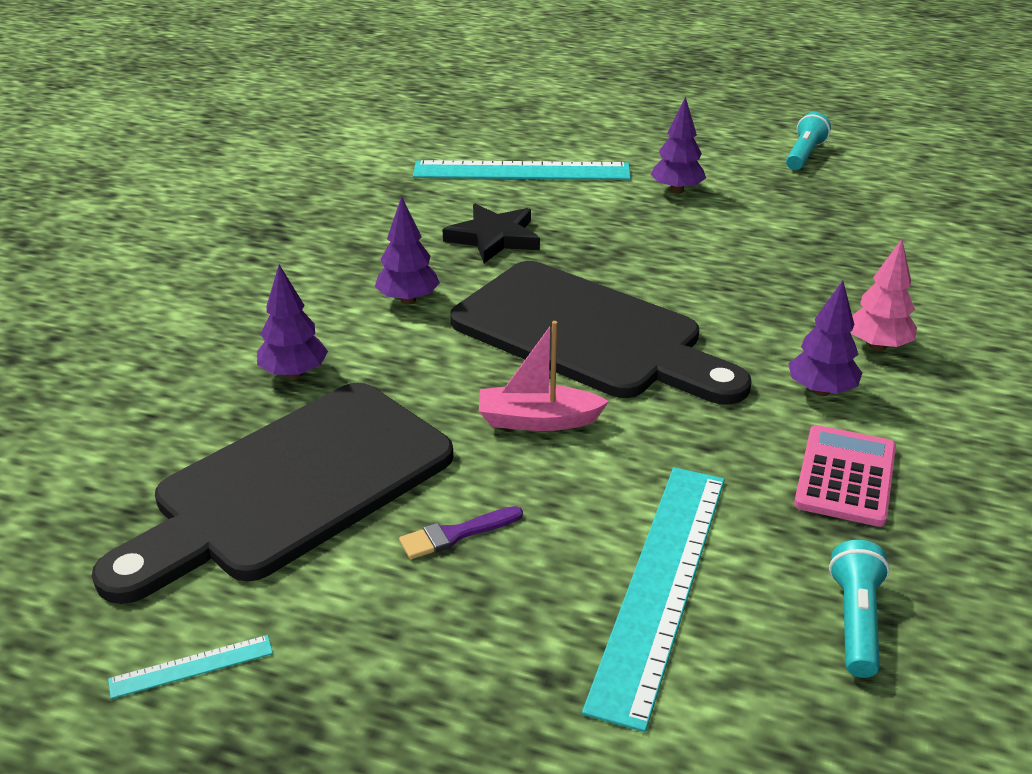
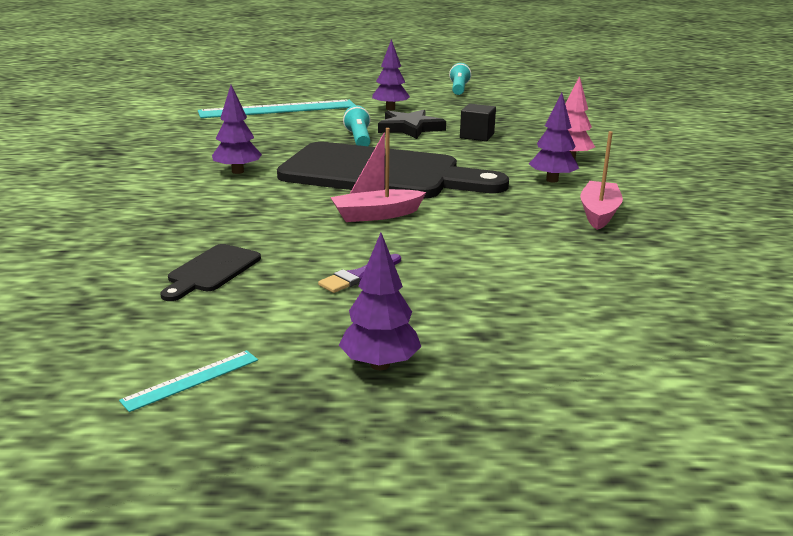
camera: 20 degrees left, 10 degrees down
(292, 487) = (211, 271): black cutting board -> black cutting board, size x0.40
(294, 373) = (172, 215): purple tree -> purple tree (380, 364)
(494, 238) = (280, 139): black star -> black star (410, 128)
(661, 585) = (524, 277): turquoise ruler -> none
(768, 272) = (477, 136): none -> black cube
(845, 476) = (599, 213): pink calculator -> pink boat
(855, 621) = (660, 274): turquoise flashlight -> turquoise flashlight (358, 139)

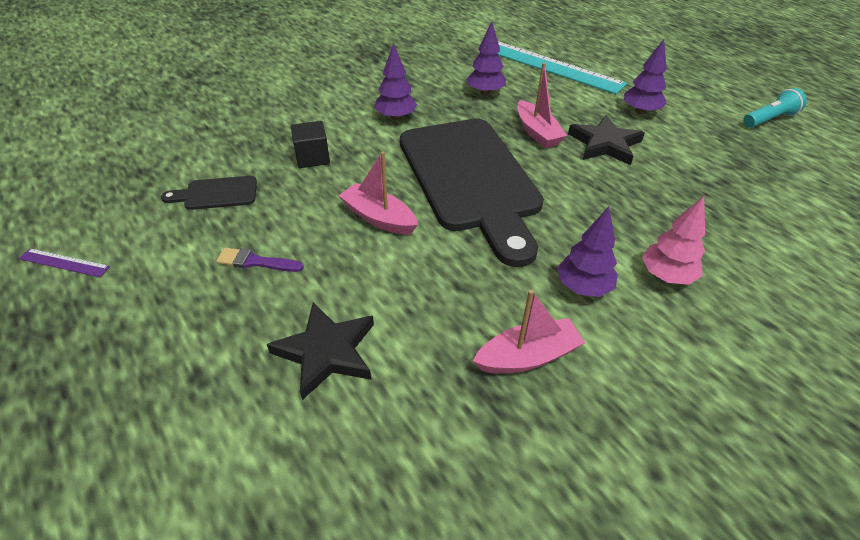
camera: 55 degrees right, 20 degrees up
(191, 380) = (64, 262): turquoise ruler -> purple ruler
(358, 139) = (537, 132): turquoise flashlight -> pink boat
(380, 364) = (119, 337): purple tree -> purple tree (485, 92)
(477, 136) = (643, 189): black cube -> black cube (312, 157)
(518, 274) = (326, 352): none -> black star

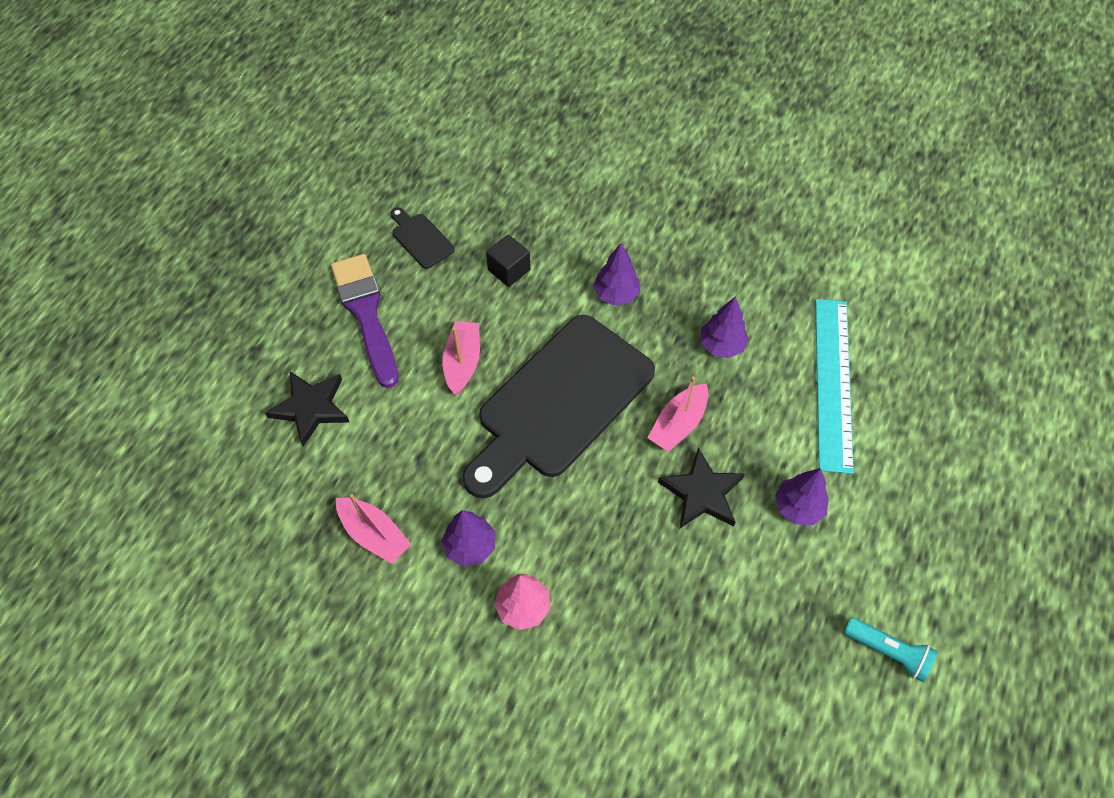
camera: 60 degrees right, 15 degrees up
(64, 262) = (300, 208): purple ruler -> none
(256, 262) = (366, 314): purple brush -> purple brush, size x2.19

